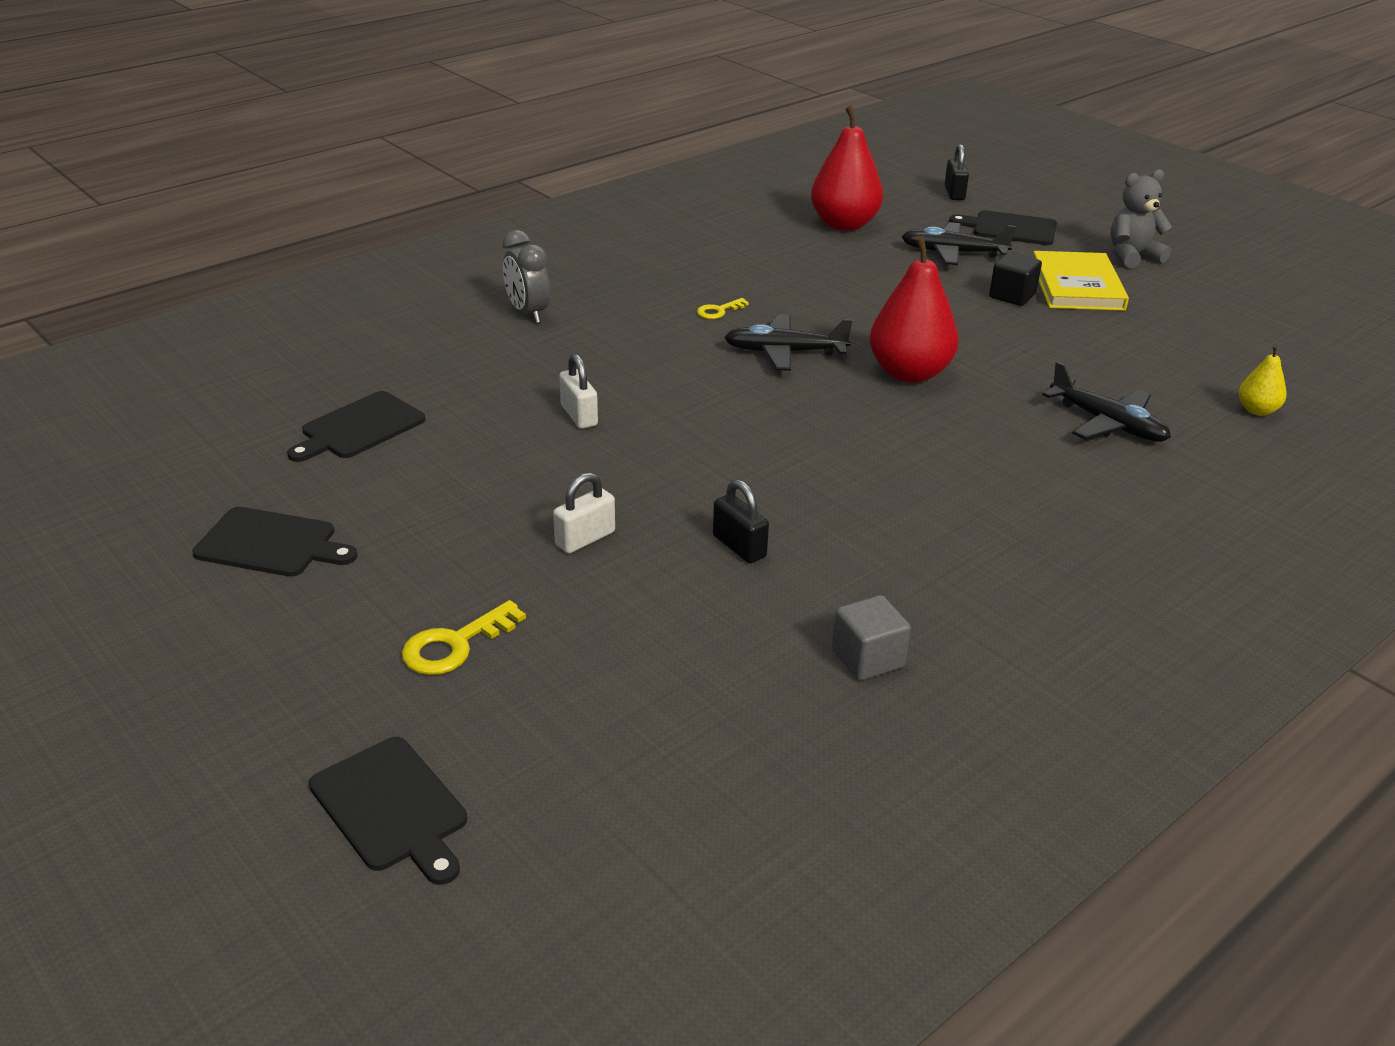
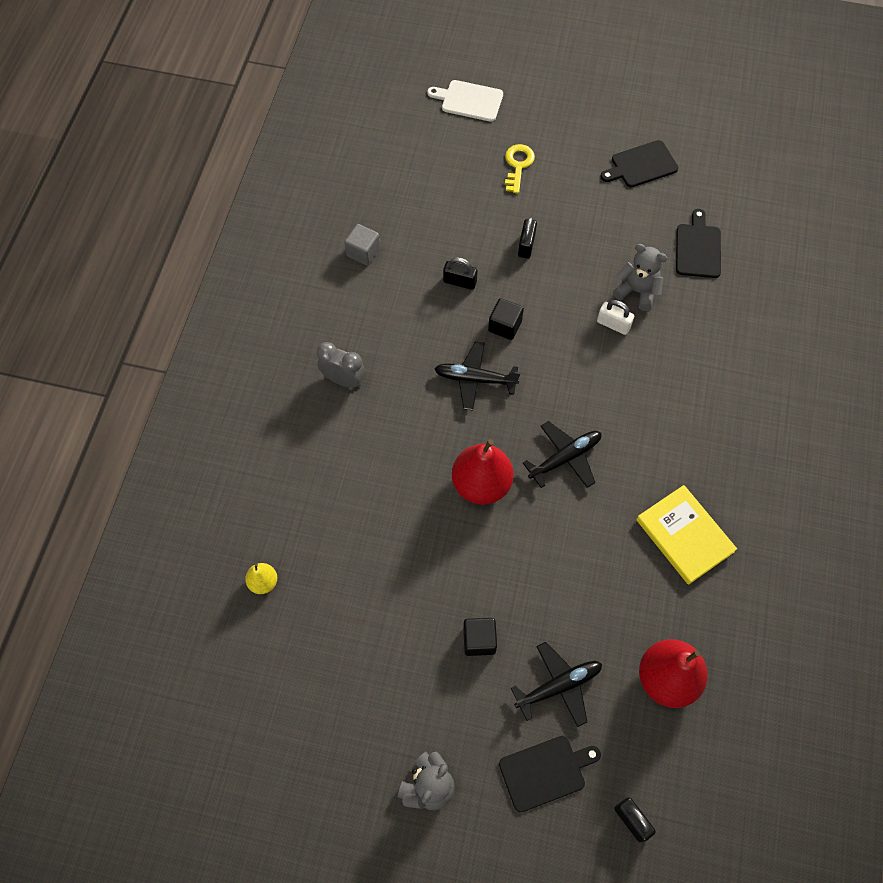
camera: 145 degrees right, 30 degrees up
(392, 808) = (469, 100): black cutting board -> white cutting board
(503, 427) = (637, 291): none -> grey teddy bear
(528, 313) = (738, 397): grey clock -> grey clock (343, 380)
(585, 539) = (526, 245): white padlock -> black padlock
(718, 311) = (640, 479): yellow key -> none
(726, 475) = (505, 326): none -> black cube
(1077, 286) = (444, 692): yellow book -> yellow book (684, 536)
(1107, 423) = (344, 504): black plane -> black plane (475, 379)

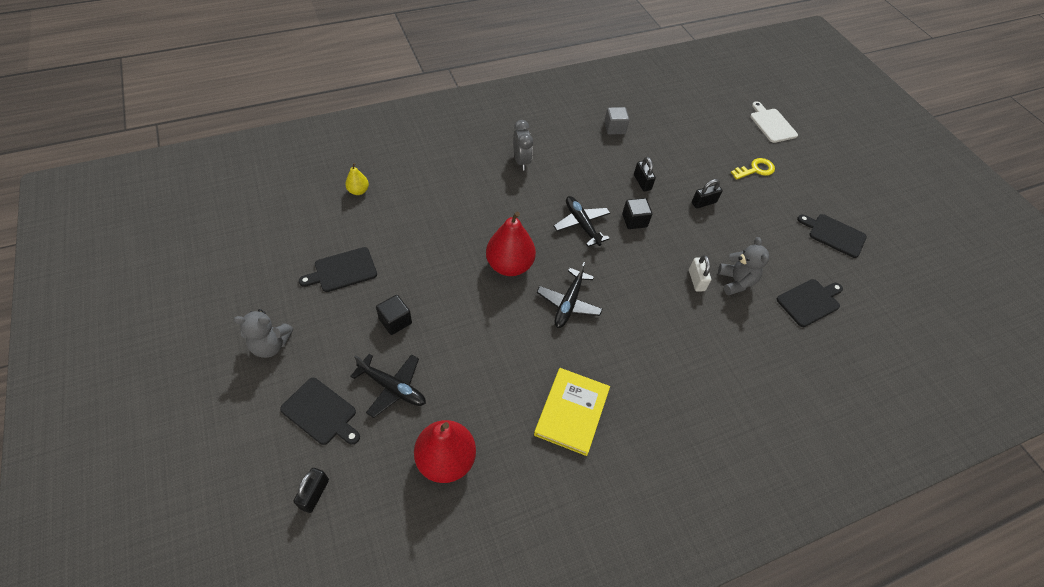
camera: 50 degrees right, 10 degrees down
(374, 660) = (342, 270): none -> black cutting board
(564, 458) = (569, 303): black plane -> black plane turned 90 degrees clockwise

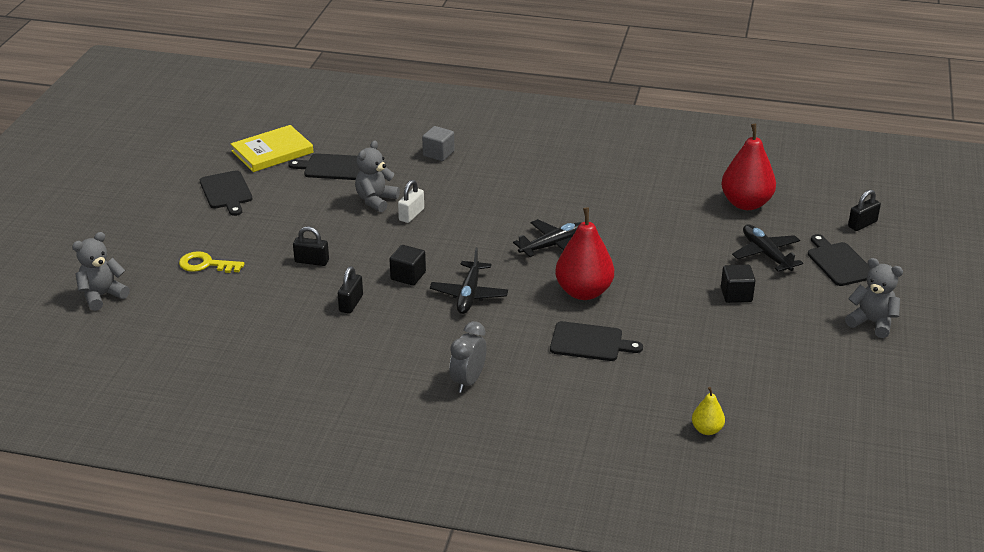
camera: 140 degrees left, 20 degrees down
(342, 270) = (770, 355): black cutting board -> black cutting board (590, 342)
(572, 412) = (621, 189): yellow book -> yellow book (272, 152)
(614, 128) = (301, 371): grey cube -> grey cube (438, 154)
(771, 124) = (102, 296): white cutting board -> grey teddy bear

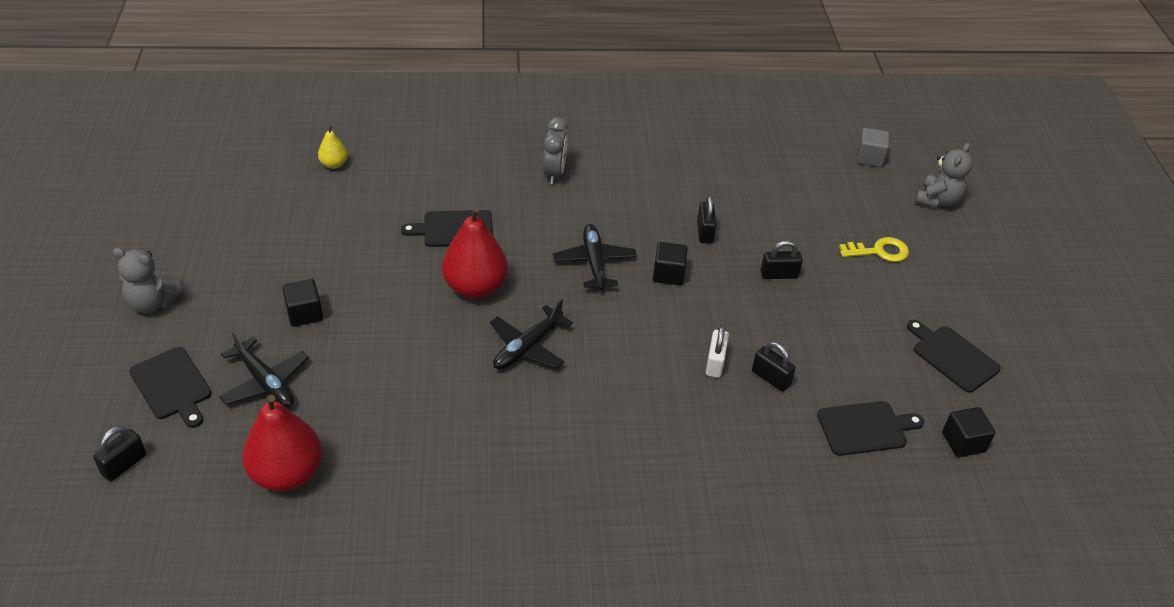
camera: 160 degrees right, 10 degrees up
(272, 152) = (963, 442): yellow book -> black cube
(376, 201) = (770, 378): grey teddy bear -> black padlock
(438, 154) = (745, 489): grey cube -> grey cube (869, 158)

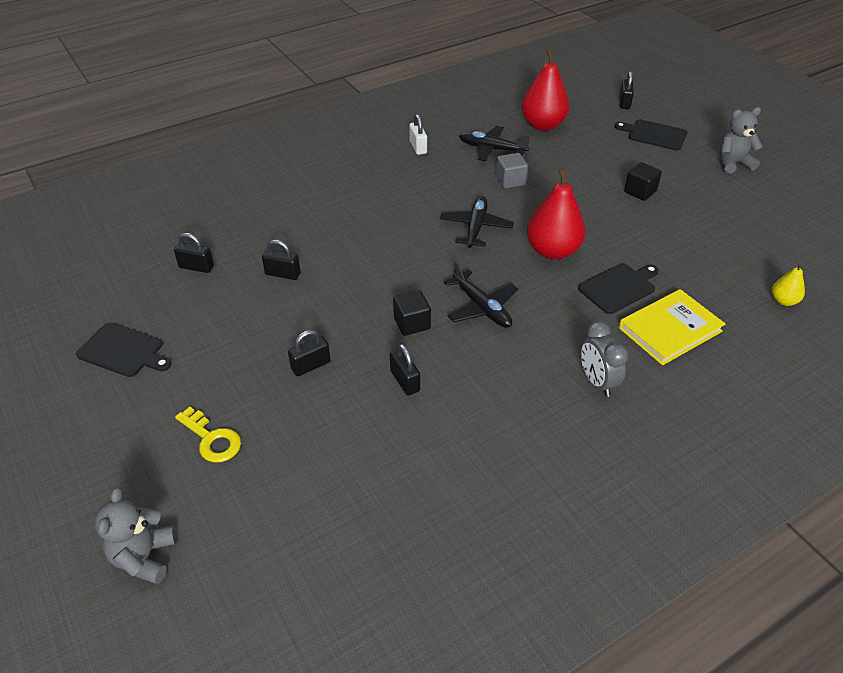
camera: 155 degrees right, 0 degrees up
(265, 382) = (610, 153): black plane -> black plane (492, 149)
(454, 182) = (670, 329): none -> yellow book
(715, 363) = (332, 268): white padlock -> white padlock (418, 147)
(865, 428) = (196, 267): black cutting board -> black padlock
(869, 158) = (252, 597): grey cube -> grey cube (510, 181)
(879, 251) = (212, 439): yellow key -> yellow key turned 105 degrees counterclockwise
(963, 442) = (114, 285): black cube -> none

